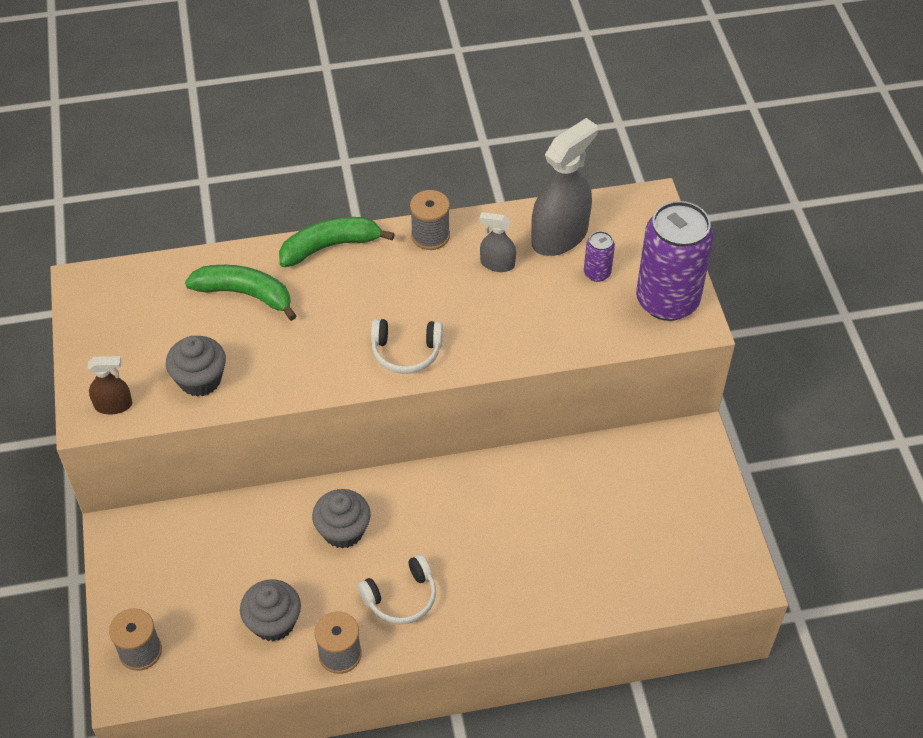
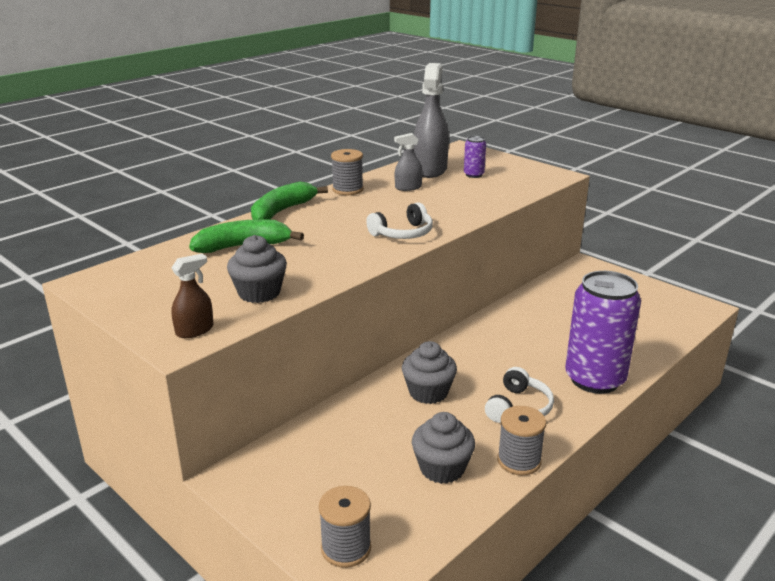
camera: 35 degrees left, 25 degrees down
(667, 301) = (529, 172): purple can -> purple can (594, 379)

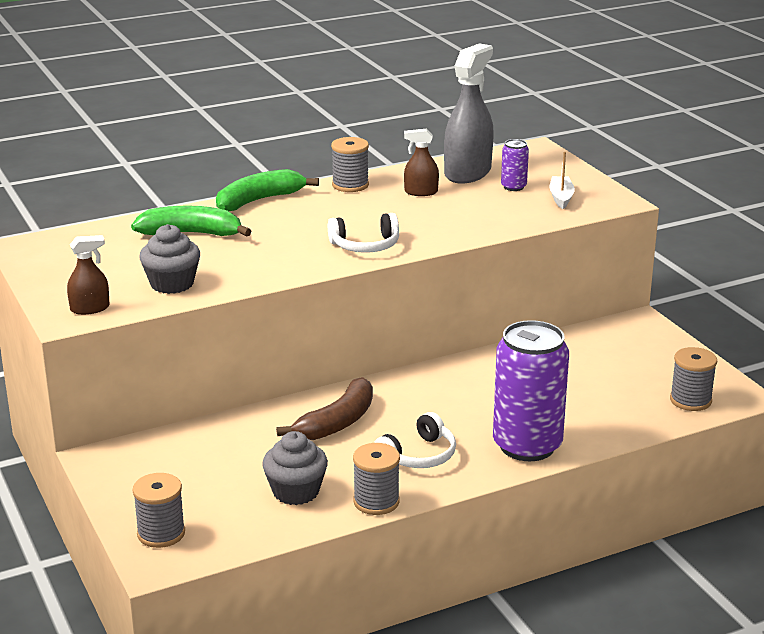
camera: 20 degrees right, 0 degrees up
(408, 187) = (421, 192): grey spray bottle -> brown spray bottle
(428, 392) = (337, 422): grey cupcake -> brown banana
(515, 177) = (561, 197): none -> white boat
(674, 317) = (690, 400): none -> grey spool

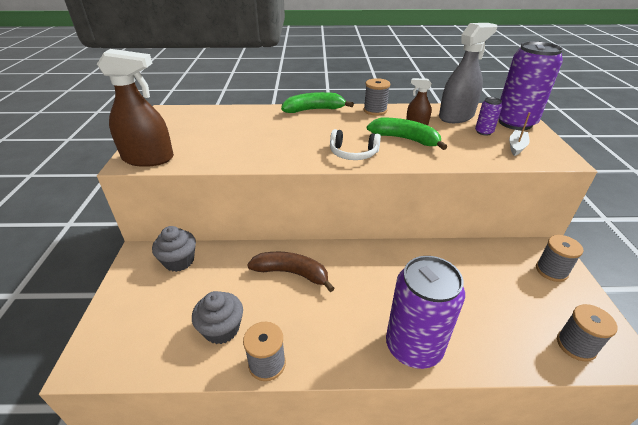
camera: 25 degrees right, 10 degrees up
(90, 308) = (148, 158): brown spray bottle -> brown spray bottle, size x1.98
(161, 533) = (112, 335): grey spool -> grey spool (551, 271)
(172, 284) = (211, 153): grey cupcake -> grey cupcake (179, 261)
(191, 233) = (257, 122): green banana -> green banana (405, 139)
(337, 422) = (292, 273): brown banana -> brown banana turned 135 degrees counterclockwise
(418, 455) = (326, 325): white headphones -> none
(547, 167) = (515, 123): none -> purple can

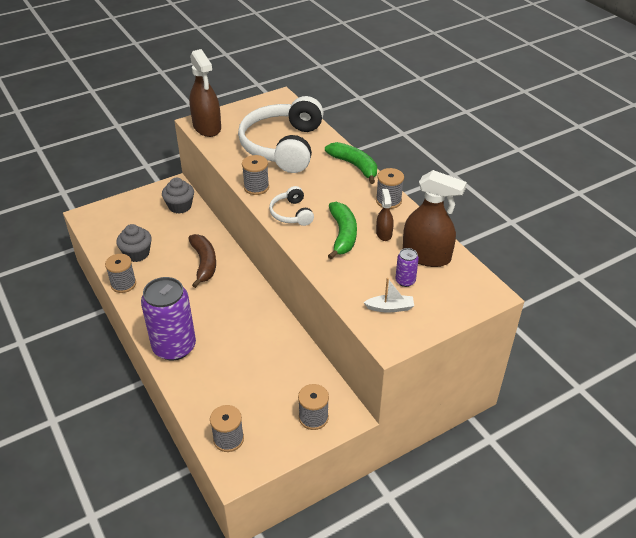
camera: 60 degrees right, 5 degrees up
(244, 129) = (283, 146): none -> white headphones
(292, 159) = (256, 187): none -> grey spool
(456, 116) = (426, 256): grey spray bottle -> brown spray bottle
(515, 123) = (451, 300): purple can -> none

